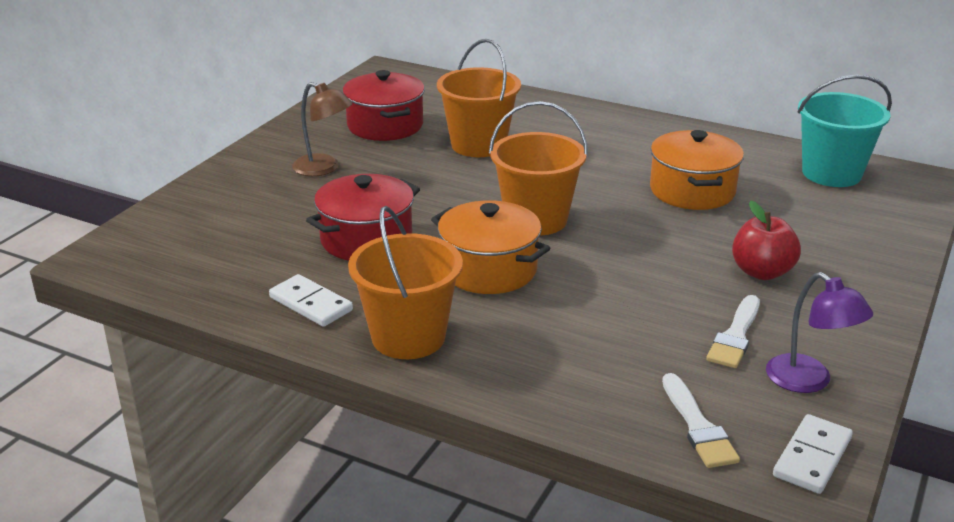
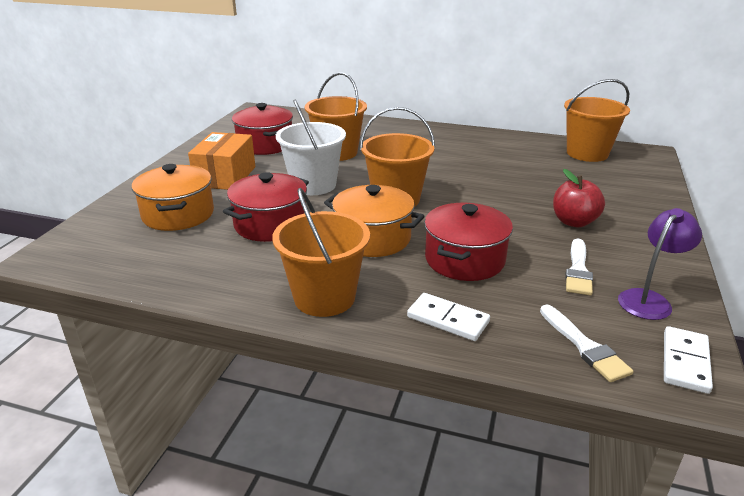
camera: 10 degrees left, 0 degrees up
(310, 304) = (236, 278): white domino -> white domino (447, 320)
(324, 168) = (225, 176): brown lamp -> orange box
(434, 190) = (313, 185): none -> white bucket
(595, 308) = (464, 260): none -> red pot
(692, 191) = (499, 171): orange pot -> orange pot (178, 214)
(808, 381) = (649, 299): purple lamp -> purple lamp turned 90 degrees counterclockwise
(831, 173) = (587, 153): turquoise bucket -> orange bucket

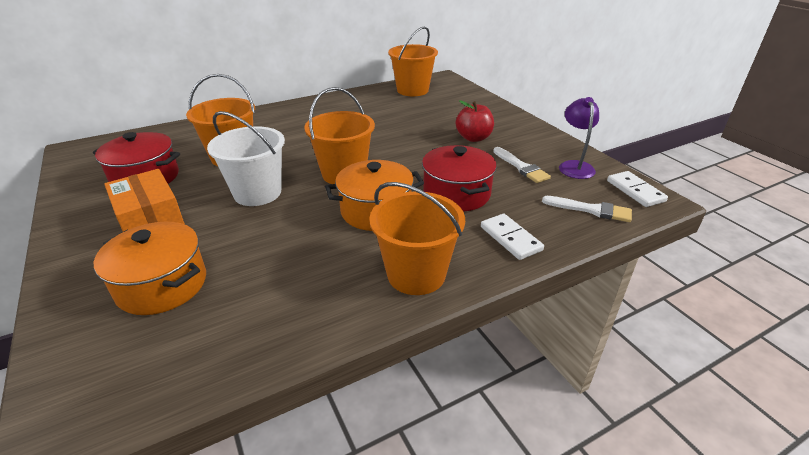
camera: 45 degrees left, 5 degrees up
(270, 224) = (275, 244): red pot -> none
(447, 320) = (510, 238): white domino -> white domino turned 75 degrees clockwise

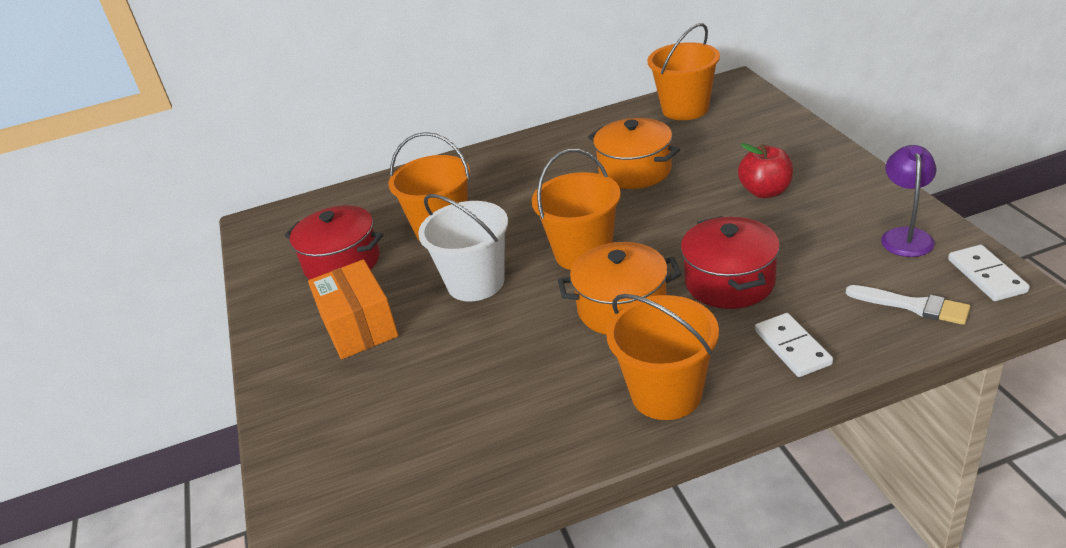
camera: 15 degrees right, 0 degrees up
(162, 285) = (379, 401): orange pot -> orange pot (635, 171)
(521, 167) = (827, 239): white brush -> none

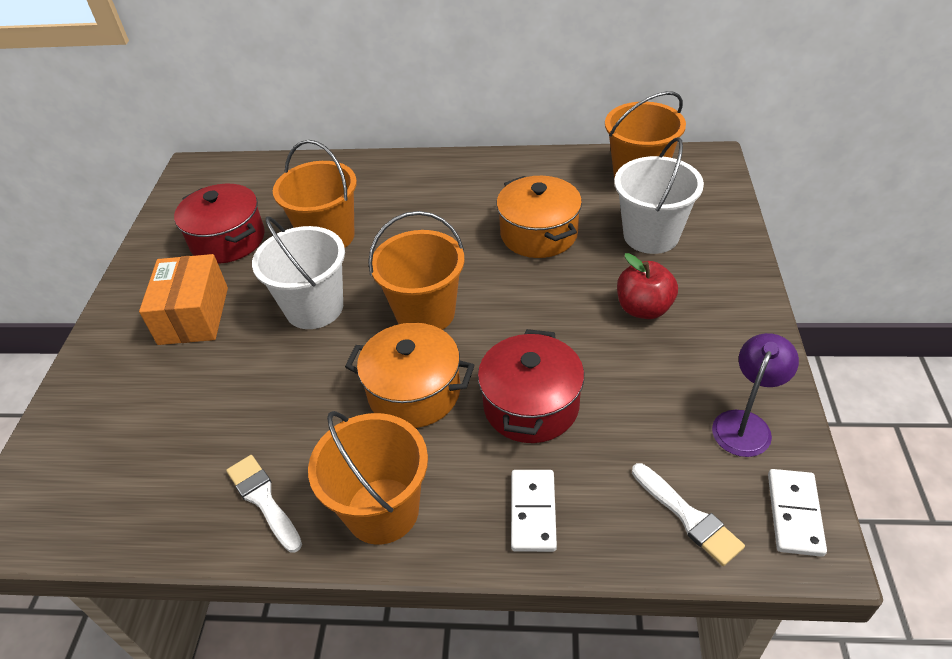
camera: 20 degrees right, 10 degrees up
(551, 427) = (263, 499): none -> white brush
(729, 144) = (651, 235): none -> white bucket

